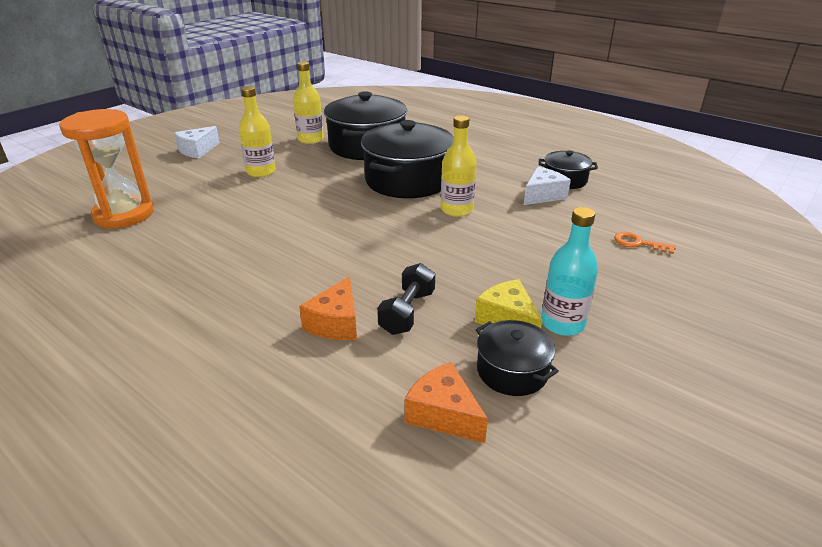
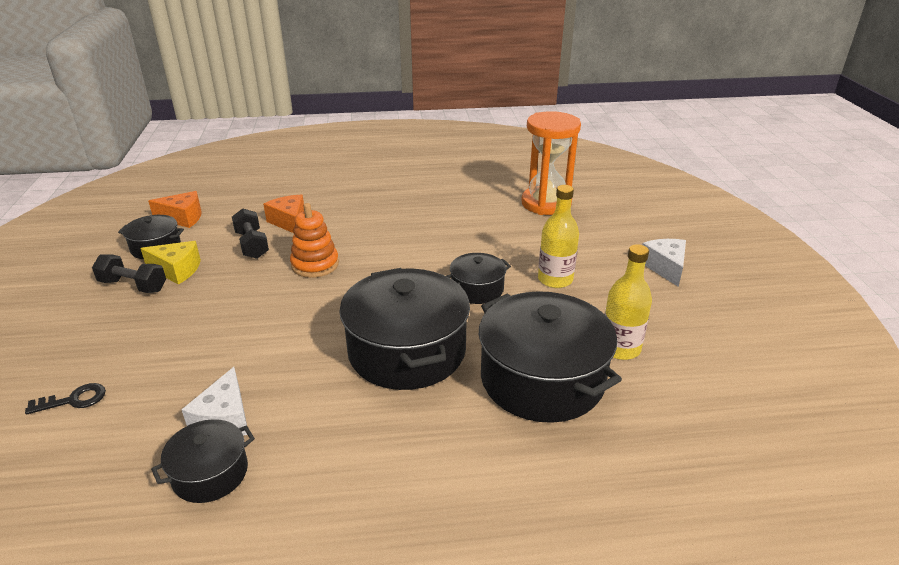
camera: 135 degrees right, 0 degrees up
(311, 188) = (477, 289): none -> black pot
(381, 258) = (315, 265): none -> orange stacking toy
(456, 210) = (307, 340): yellow bottle -> none
(562, 323) = (133, 286): turquoise bottle -> black dumbbell
(638, 243) = (74, 400): orange key -> black key

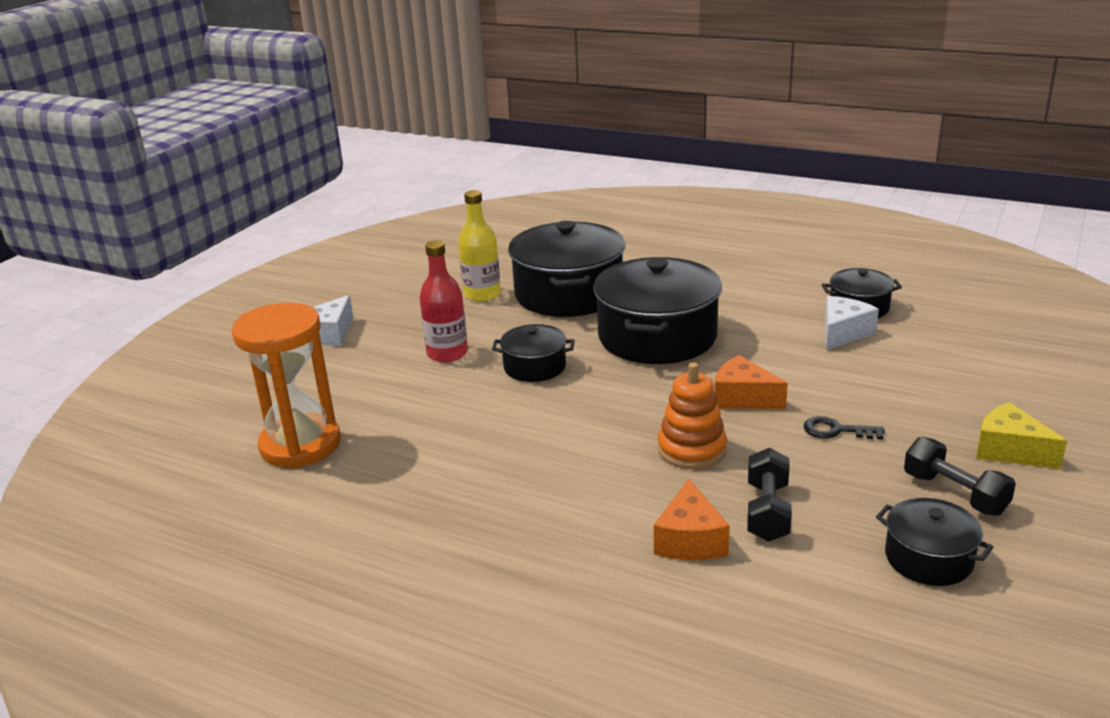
camera: 145 degrees left, 5 degrees down
(74, 400) = (990, 380): black key -> black key (836, 430)
(177, 270) = (890, 501): yellow cheese -> yellow cheese (1010, 450)
(183, 218) = (881, 620): orange cheese -> orange cheese (743, 398)
(555, 279) = (447, 354): yellow bottle -> red bottle

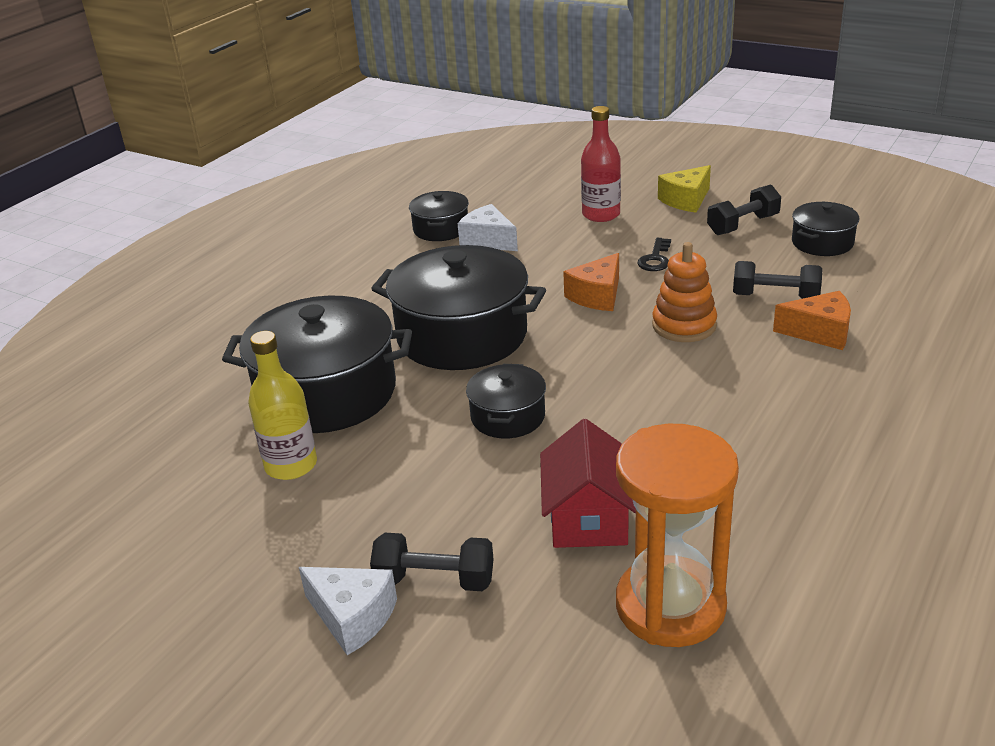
camera: 85 degrees left, 5 degrees up
(354, 356) = (435, 580): none -> black dumbbell
(403, 408) = (588, 517): none -> red house
(447, 354) = (454, 488): red bottle -> red bottle (601, 214)

